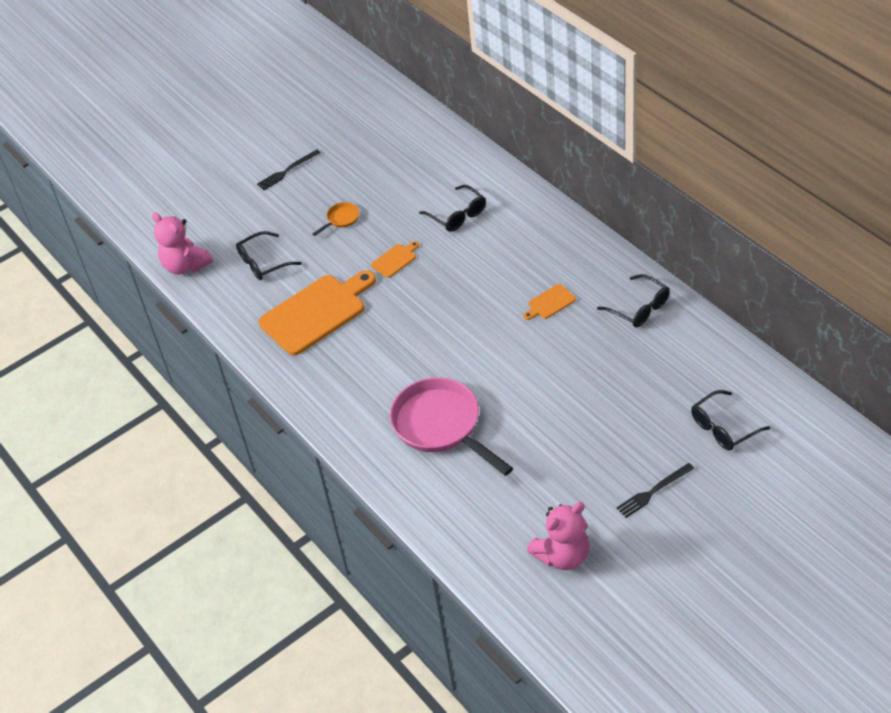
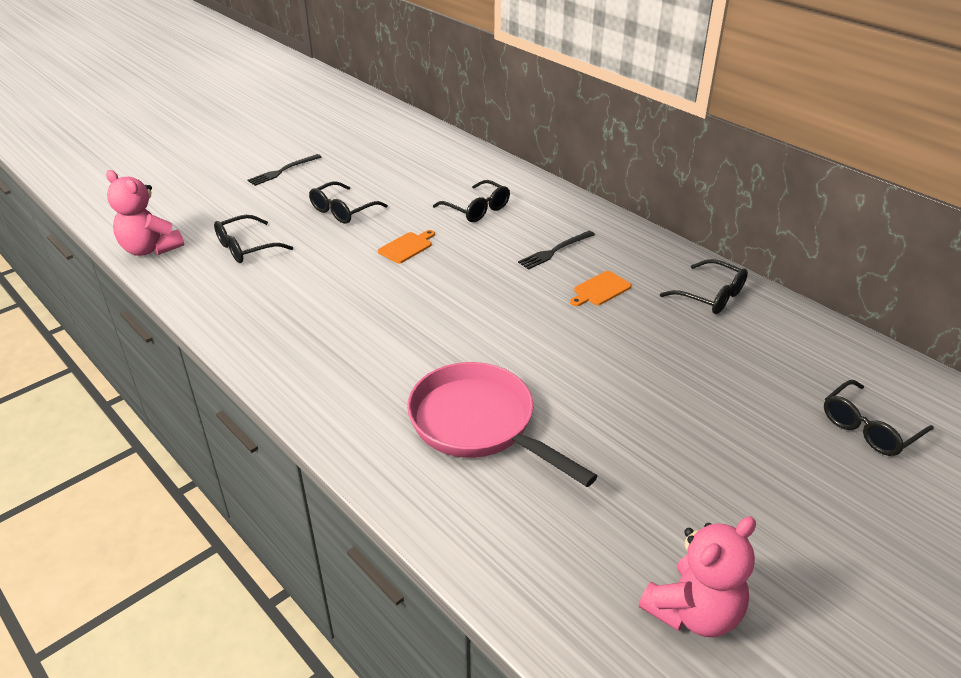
camera: 10 degrees left, 10 degrees down
(316, 312) = (308, 296): orange cutting board -> none
(341, 219) = (342, 211): orange pan -> black glasses
(653, 491) = (803, 513): black fork -> black fork (555, 251)

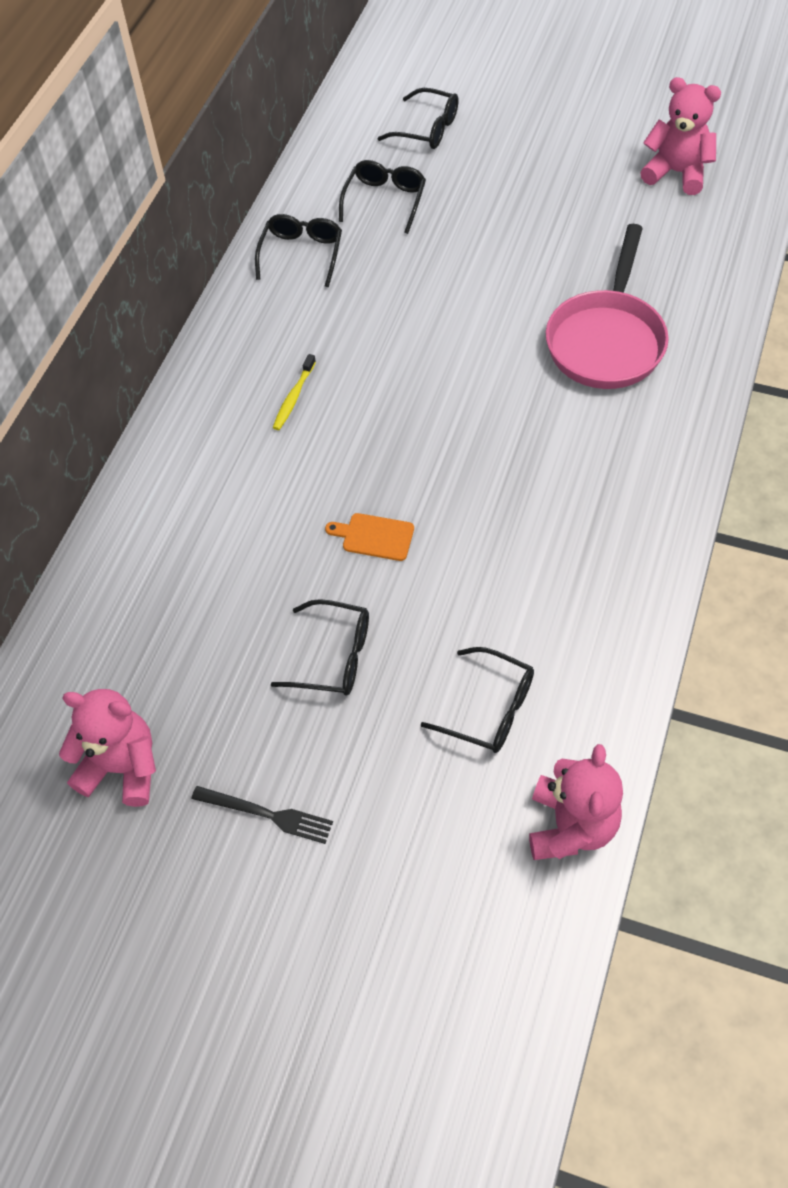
camera: 115 degrees left, 20 degrees up
(356, 144) = (122, 767): none -> pink teddy bear
(477, 209) = (242, 510): black glasses -> black glasses (385, 200)
(555, 251) = (293, 397): black fork -> yellow toothbrush
(600, 289) = (345, 334): orange cutting board -> none

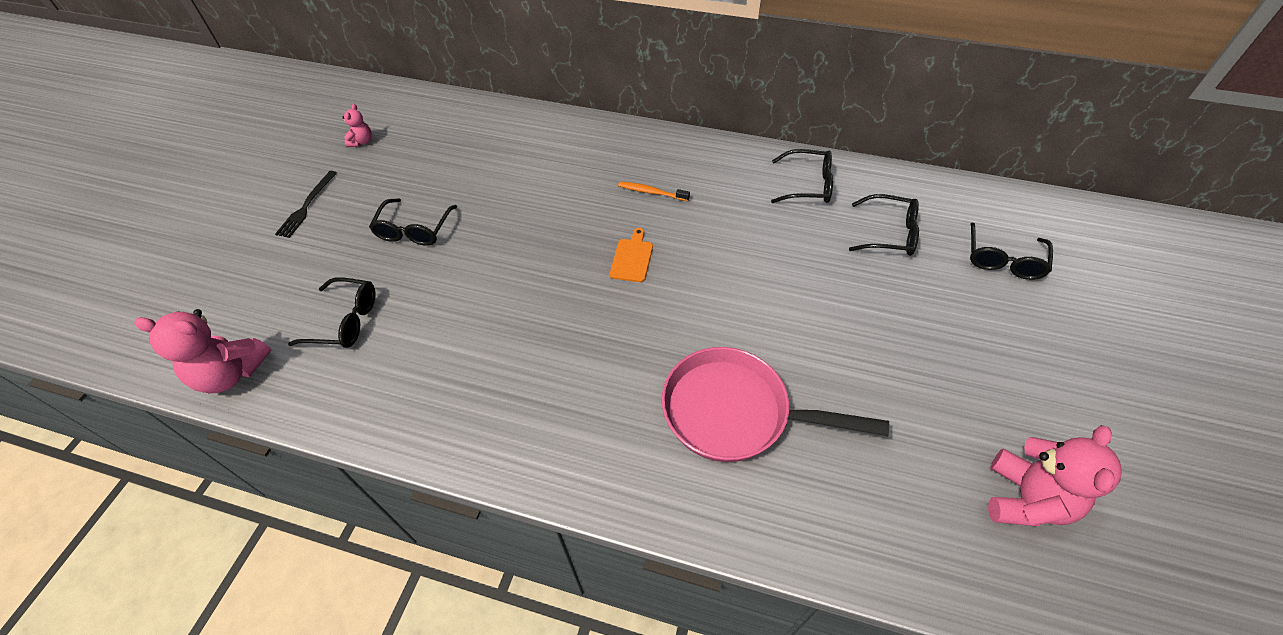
camera: 85 degrees right, 5 degrees down
(122, 767) = (361, 142): pink teddy bear -> pink teddy bear, size x0.50
(293, 397) = (651, 192): yellow toothbrush -> orange toothbrush
(374, 537) = (514, 246): orange cutting board -> orange cutting board (632, 258)
(490, 709) = (345, 321): black glasses -> black glasses turned 105 degrees counterclockwise

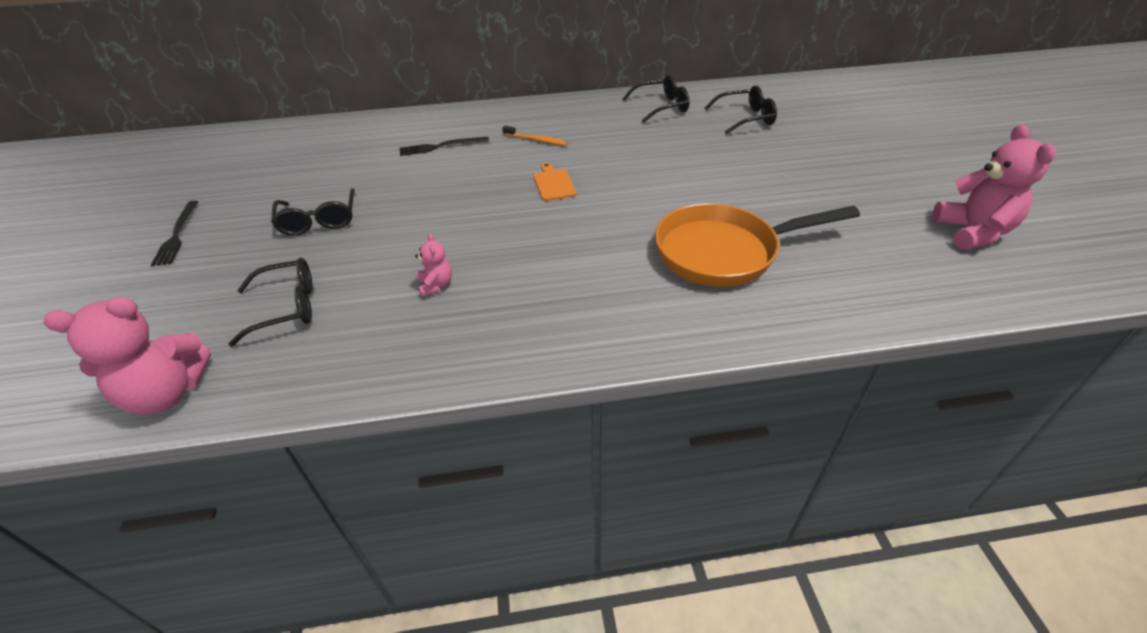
camera: 25 degrees left, 10 degrees down
(361, 142) = (212, 174): pink teddy bear -> pink teddy bear (436, 285)
(560, 170) = (441, 146): none -> black fork
(651, 192) = (536, 140): orange toothbrush -> orange toothbrush turned 150 degrees counterclockwise
(735, 412) = (724, 252): pink pan -> orange pan
(1003, 260) = (835, 112): black glasses -> none

